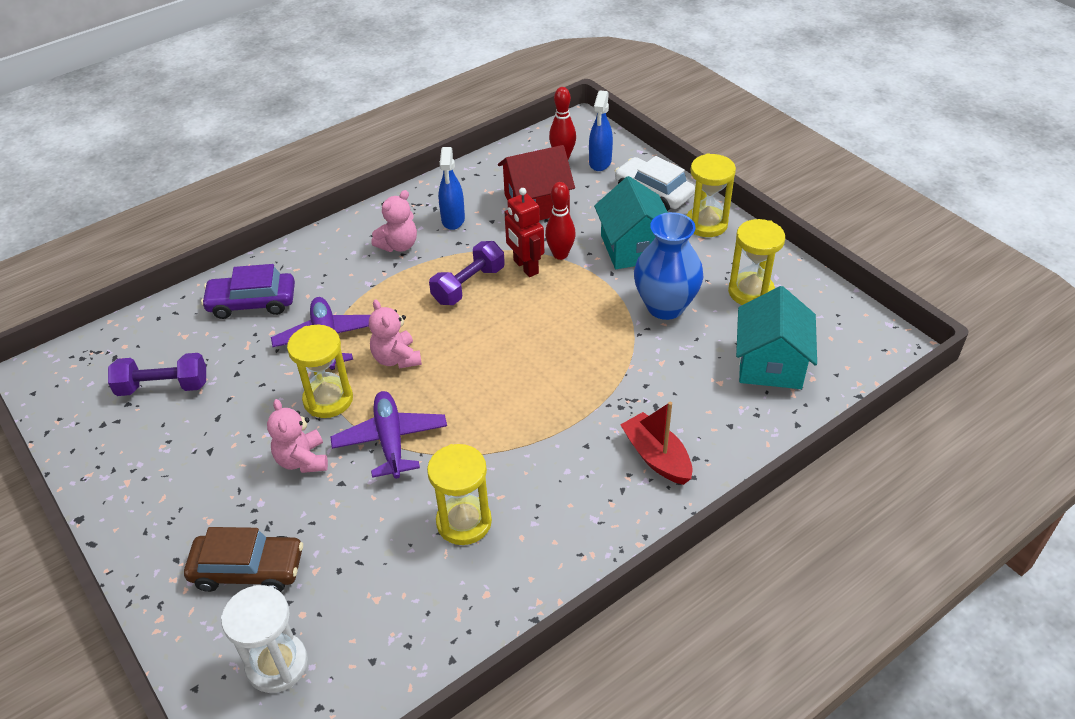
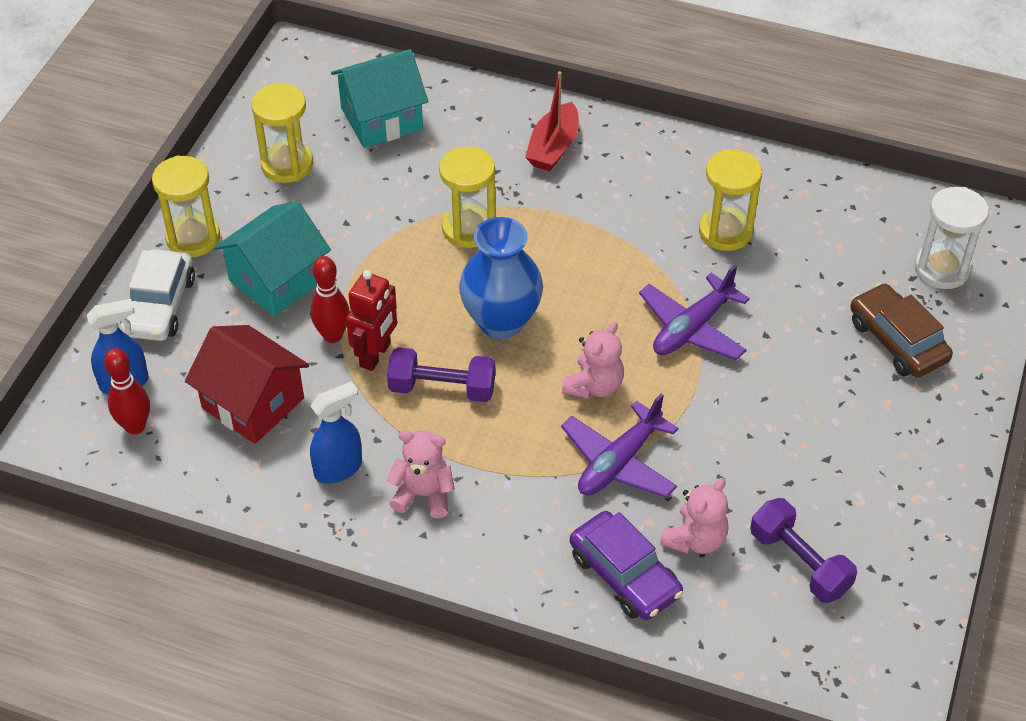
camera: 125 degrees left, 5 degrees up
(302, 460) = (770, 378): pink teddy bear -> pink teddy bear (695, 539)
(328, 399) = (690, 406): yellow hourglass -> yellow hourglass (468, 228)
(665, 306) = (356, 217): blue vase -> blue vase (501, 321)

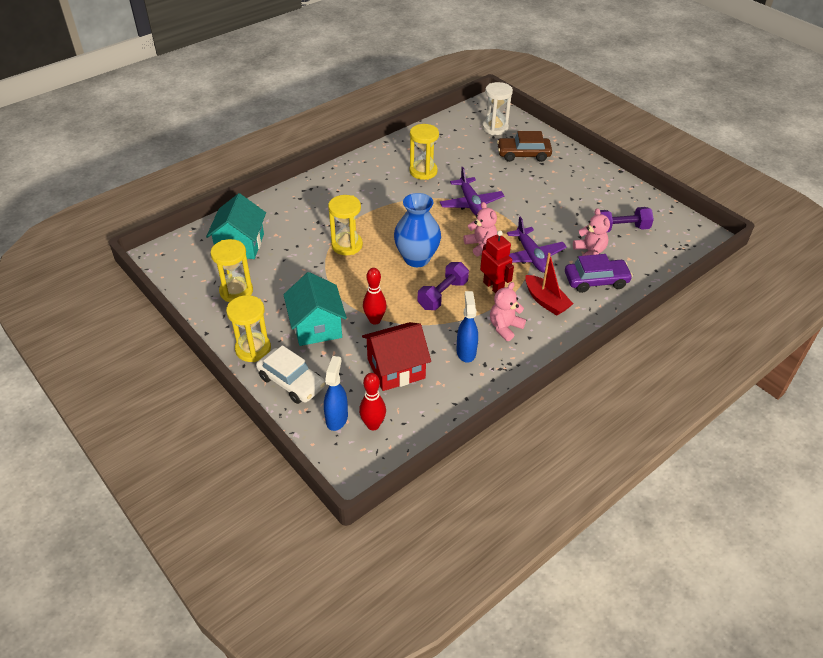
camera: 60 degrees left, 5 degrees down
(375, 355) = (401, 309): red robot -> red robot (493, 287)
(553, 147) = (321, 198): red boat -> red boat (546, 301)

